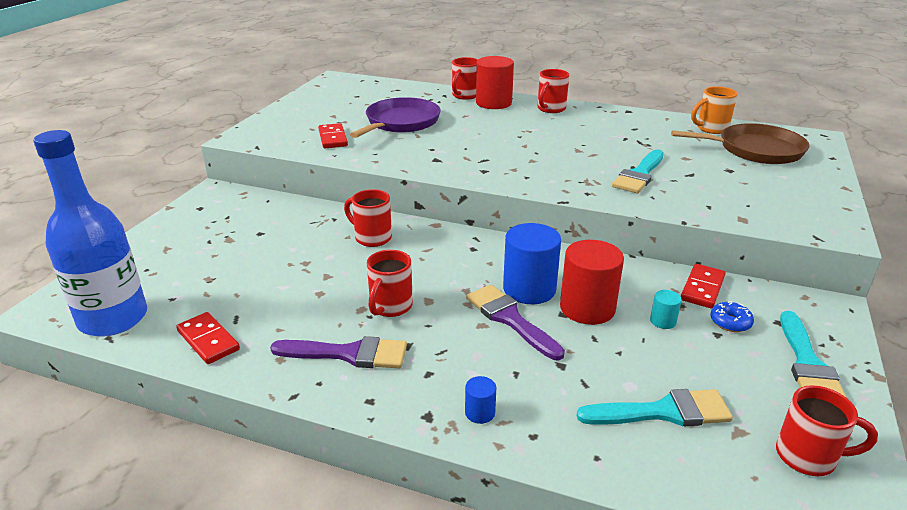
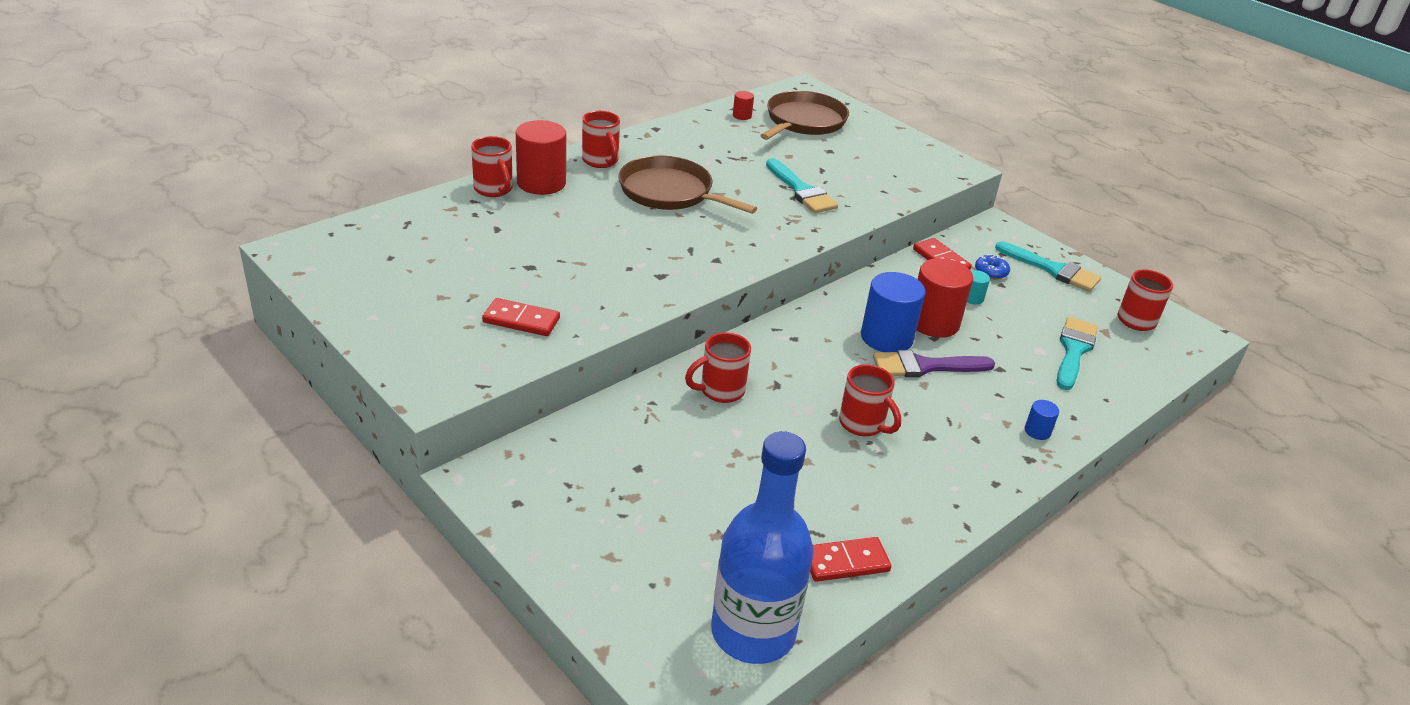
camera: 65 degrees left, 5 degrees up
(348, 354) = (923, 474): purple brush -> none
(400, 122) = (527, 259): purple pan -> none
(549, 136) = (670, 192): none -> brown pan
(711, 129) = (742, 116): orange mug -> red cylinder

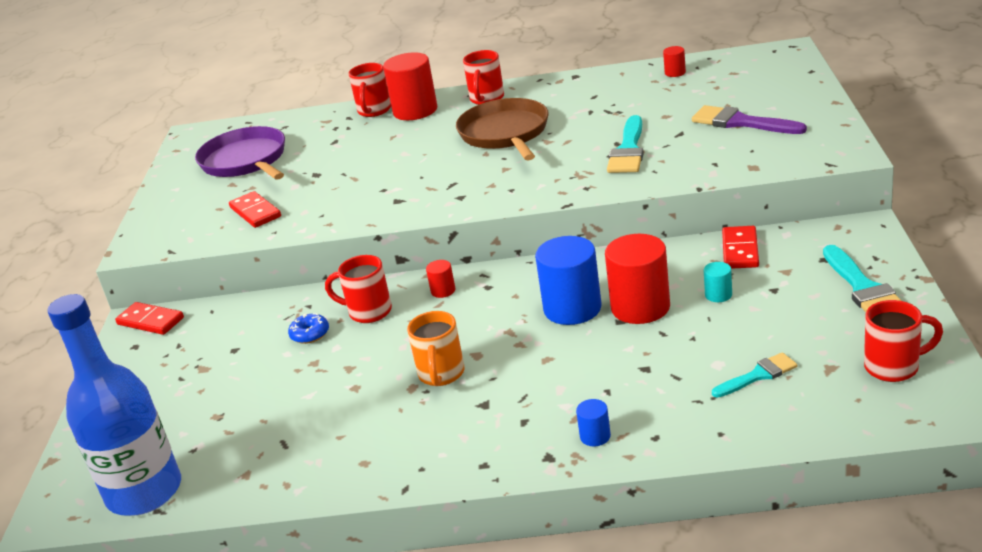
camera: 50 degrees right, 5 degrees down
(418, 268) = (246, 161): none -> purple pan
(761, 352) = (443, 291): none -> red cylinder
(803, 121) = (732, 85): brown pan -> none
(845, 562) = (272, 473): red domino -> red domino (150, 321)
(863, 424) = (441, 375): red mug -> orange mug
(925, 366) = (571, 344): purple brush -> purple brush (741, 122)
(991, 272) = (780, 274): blue donut -> blue donut (310, 334)
(1074, 350) = (758, 375): turquoise brush -> turquoise brush, size x0.63

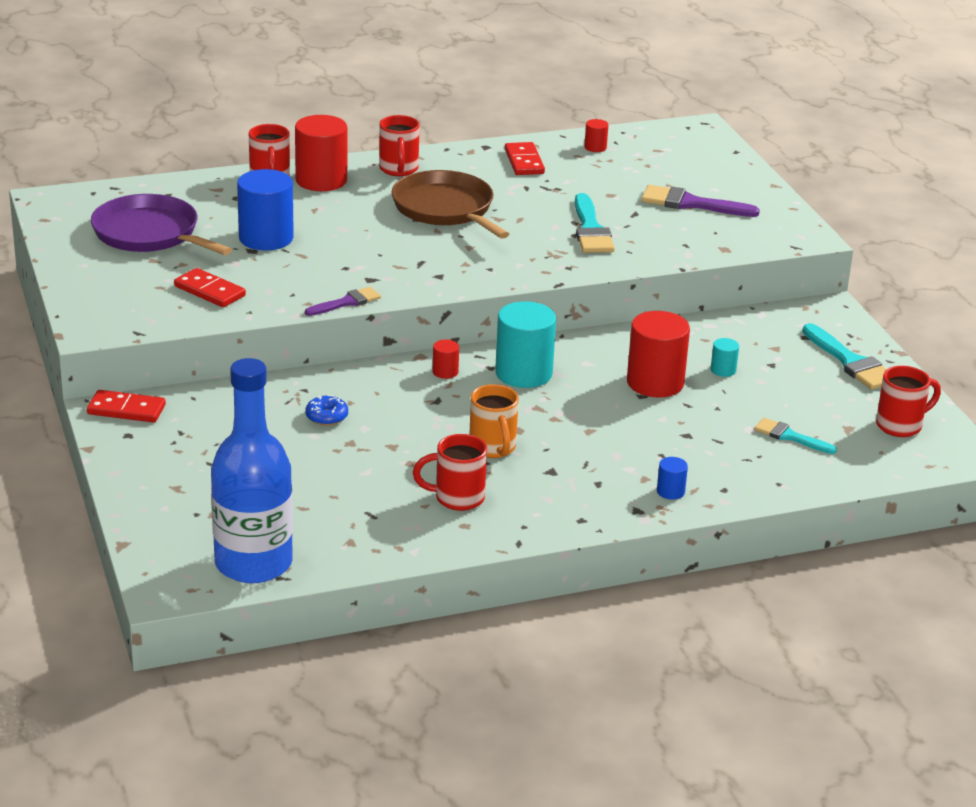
camera: 25 degrees left, 0 degrees up
(362, 223) = (346, 302): none -> purple brush
(368, 312) = (376, 394): red mug -> red mug (457, 498)
(515, 294) = (523, 373): none -> turquoise cylinder
(572, 308) = (589, 385): blue cylinder -> blue cylinder (266, 238)
(740, 250) = (724, 329): red domino -> red domino (524, 162)
(758, 375) = (790, 436): turquoise brush -> turquoise brush turned 105 degrees counterclockwise

